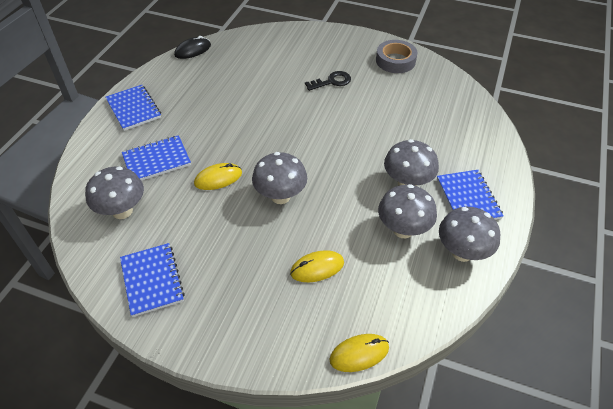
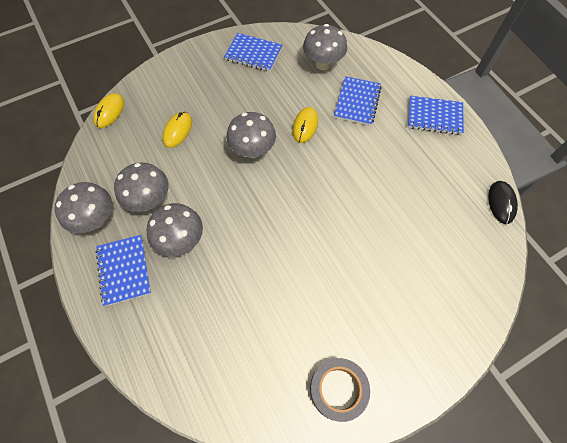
camera: 130 degrees right, 15 degrees up
(332, 81) = (354, 290): black key -> none
(468, 198) = (124, 270): blue notebook -> blue notebook turned 45 degrees clockwise

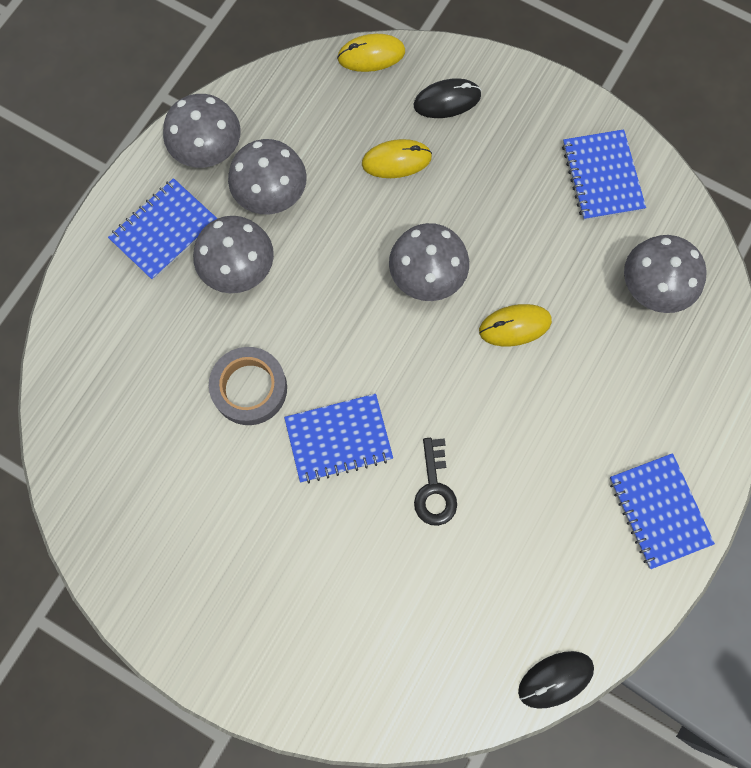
camera: 60 degrees right, 10 degrees up
(163, 93) = (447, 100): none -> black mouse
(338, 389) = (155, 568): grey tape -> grey tape (249, 388)
(357, 102) = (609, 379): blue notebook -> blue notebook (338, 439)
(371, 206) = (434, 489): none -> black key

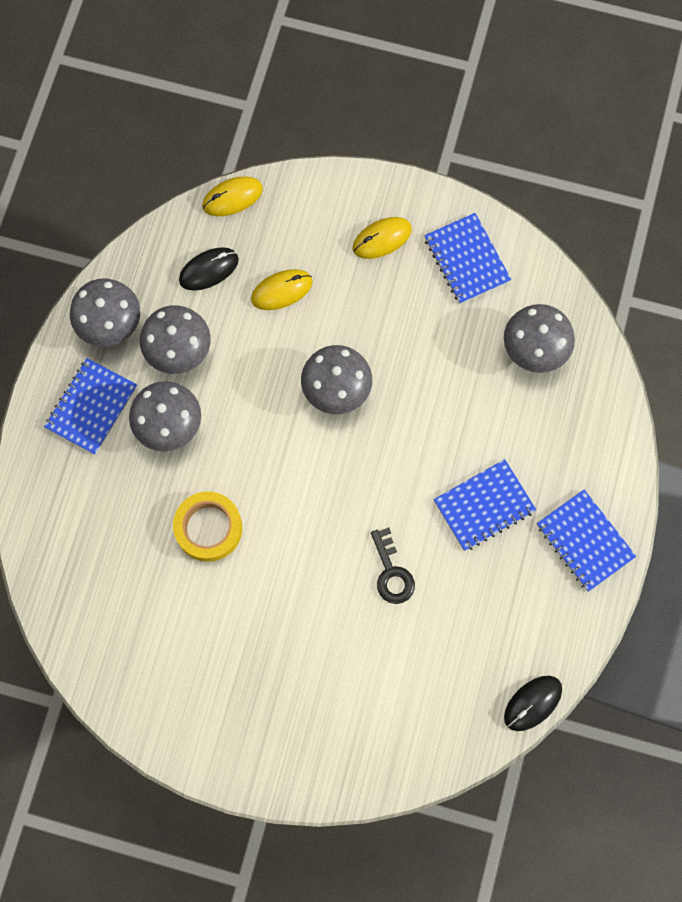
camera: 15 degrees left, 0 degrees up
(249, 388) = (208, 528): grey tape -> yellow tape
(338, 439) = (298, 551): blue notebook -> blue notebook (484, 506)
(447, 100) = (312, 223): black mouse -> black mouse (209, 270)
(515, 326) = (424, 413): yellow mouse -> yellow mouse (382, 239)

